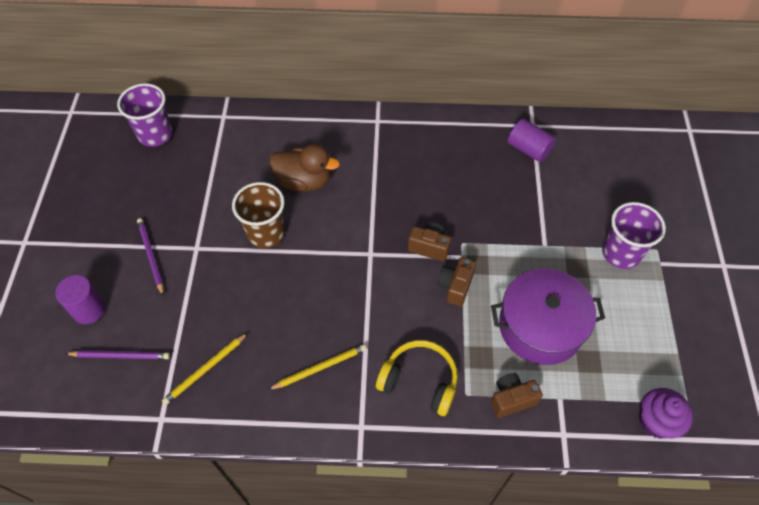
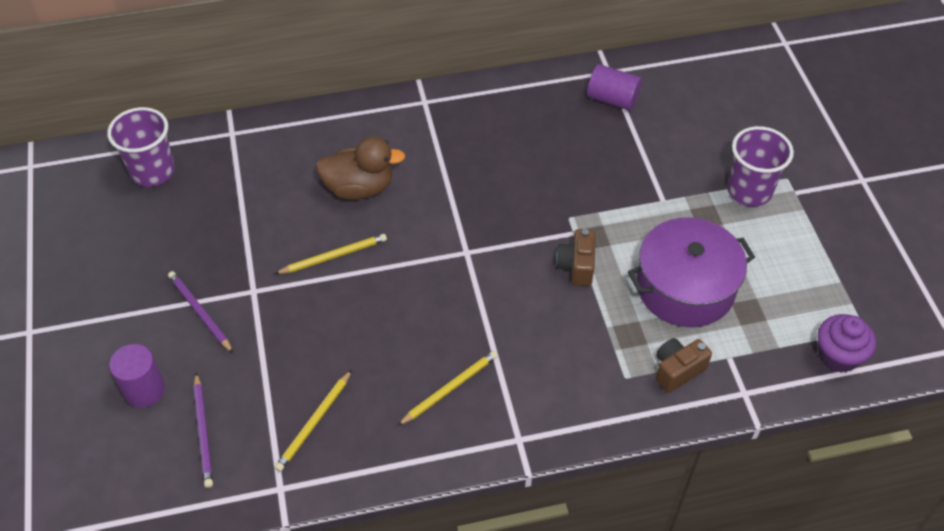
camera: 15 degrees left, 5 degrees down
(120, 355) = (203, 432): purple pencil -> purple pencil turned 90 degrees clockwise
(266, 233) = (333, 256): brown cup -> yellow pencil
(419, 381) = (569, 376): yellow headphones -> none
(429, 247) = (533, 230): brown camera -> none

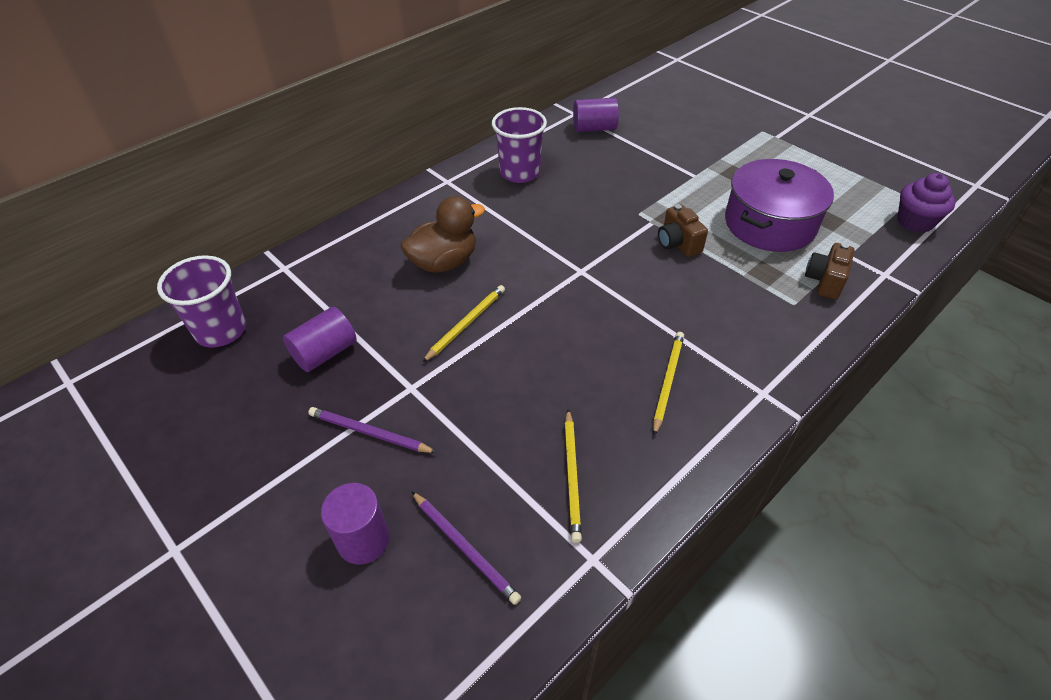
camera: 30 degrees left, 5 degrees down
(212, 229) = (325, 353): none -> purple cylinder
(749, 191) = (746, 147): purple cup -> purple cup (520, 173)

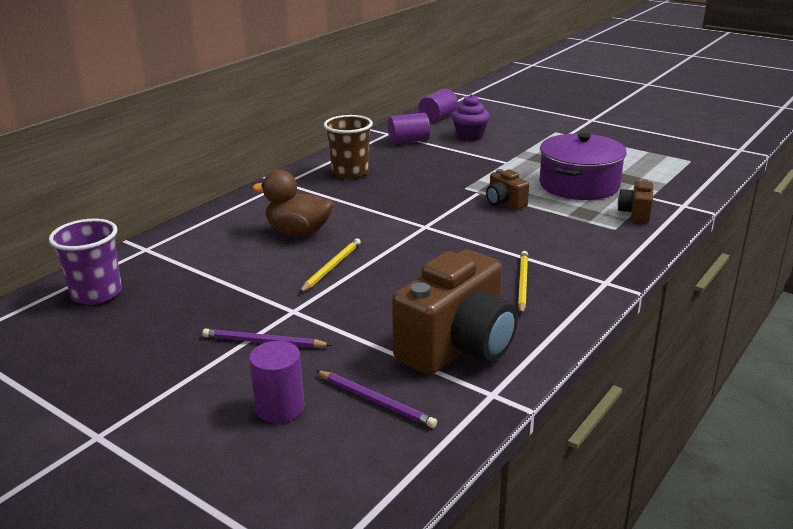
camera: 10 degrees left, 20 degrees down
(325, 353) = (204, 297): purple cylinder -> purple cylinder (438, 117)
(444, 262) = (298, 232): brown duck -> brown duck turned 120 degrees counterclockwise
(520, 173) = (350, 172): purple cup -> brown cup
(572, 475) = (457, 347): yellow pencil -> brown camera
(915, 222) = (697, 174): purple cupcake -> purple cupcake (470, 136)

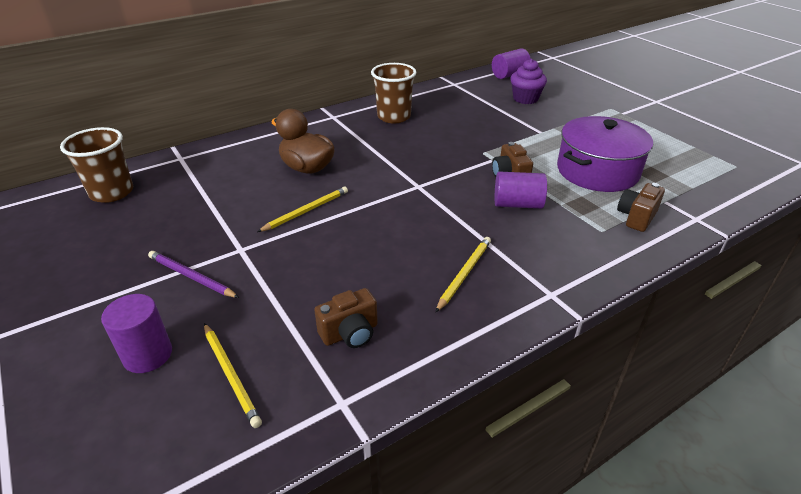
camera: 20 degrees right, 10 degrees up
(97, 294) = (112, 192): purple cup -> brown cup
(375, 401) = (231, 374): purple pencil -> yellow pencil
(408, 141) = (466, 94): purple cylinder -> purple cylinder (517, 204)
(457, 347) = (350, 333): brown camera -> brown camera, size x0.47

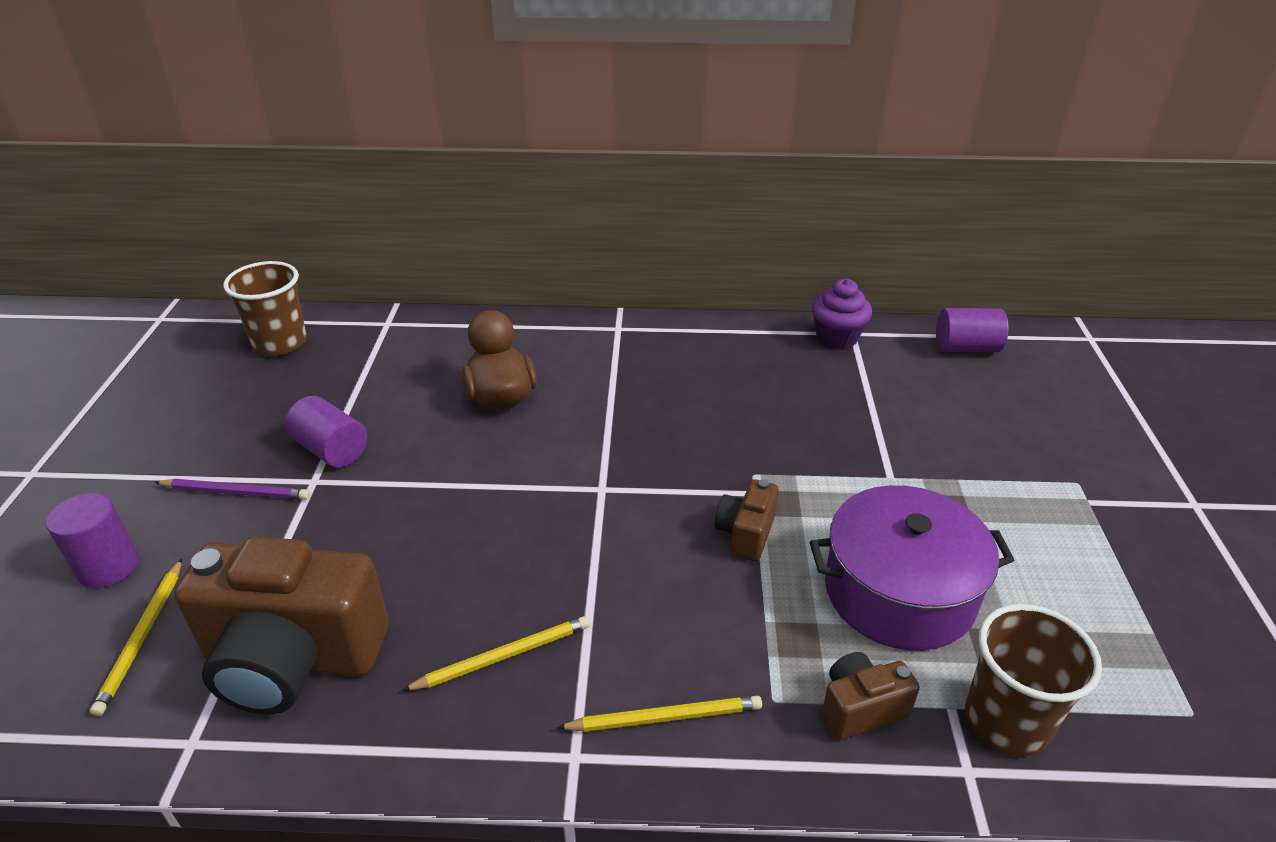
camera: 35 degrees right, 0 degrees up
(191, 277) = (235, 492): purple pencil -> purple pencil turned 120 degrees clockwise
(306, 211) = (431, 461): yellow pencil -> yellow pencil (664, 717)
(350, 333) = (293, 659): brown camera -> brown camera, size x2.13
(394, 117) = (697, 359): brown cup -> brown cup (1006, 721)
(517, 204) = (701, 586): purple cylinder -> purple cylinder (331, 450)
(525, 99) = (939, 404): purple cupcake -> purple cupcake (837, 337)

